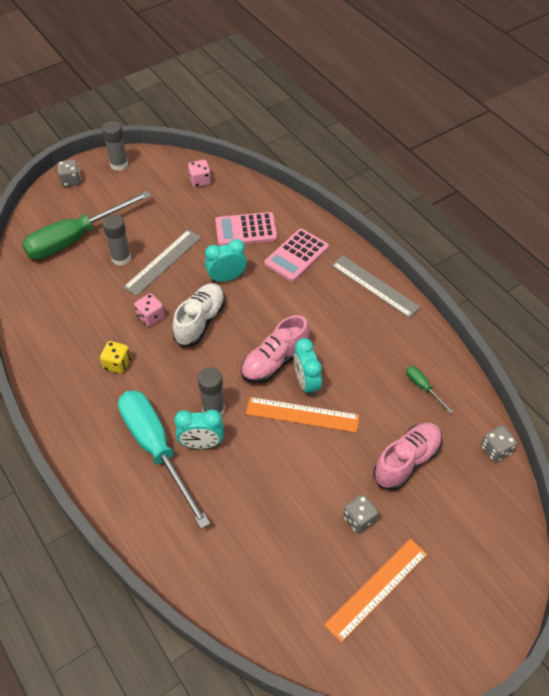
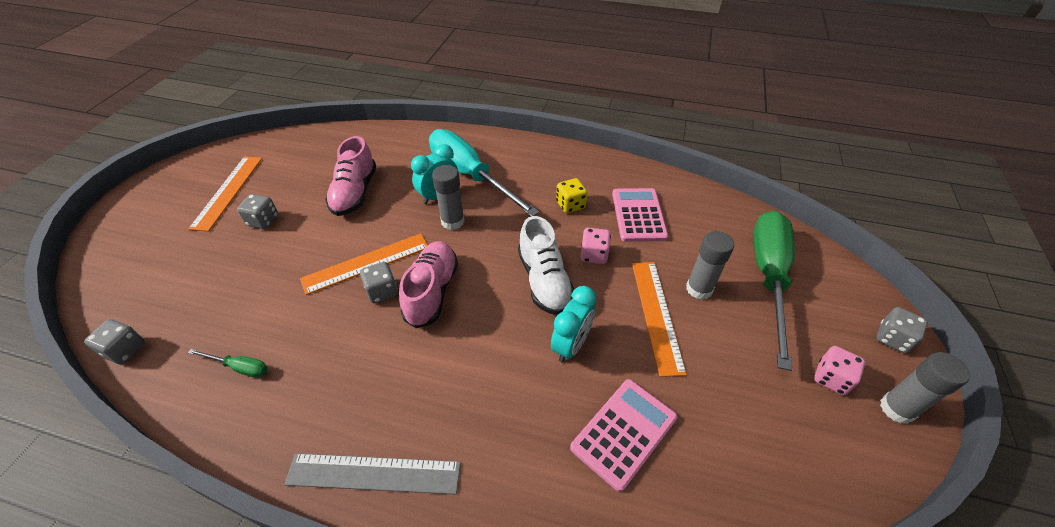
camera: 140 degrees right, 5 degrees down
(156, 449) = (470, 175): turquoise screwdriver -> turquoise screwdriver turned 150 degrees counterclockwise
(163, 262) = (656, 315): grey ruler -> orange ruler
(200, 181) = (779, 472): pink dice -> pink dice (831, 378)
(296, 255) = (521, 442): pink calculator -> pink calculator (638, 215)
(306, 383) = (382, 291): turquoise clock -> grey dice
(407, 461) = (233, 284): pink shoe -> pink shoe (355, 193)

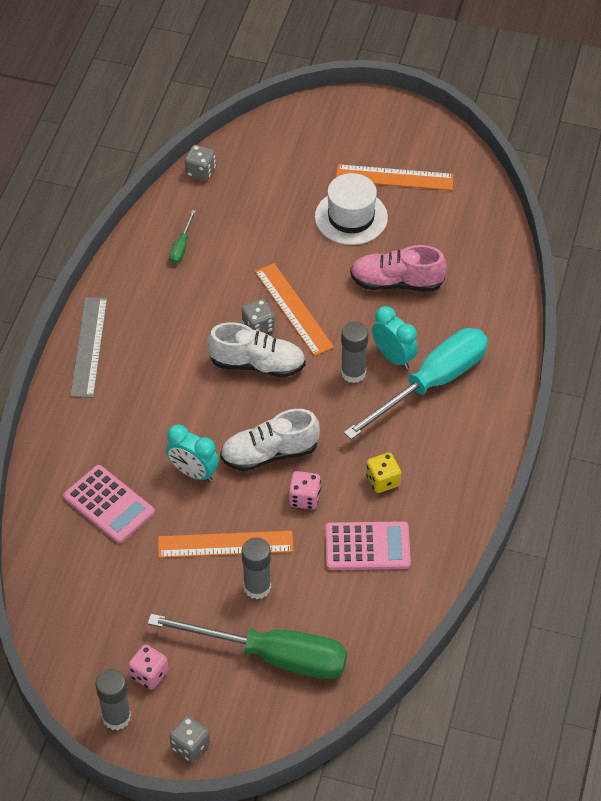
camera: 90 degrees right, 5 degrees up
(263, 221) = (351, 217): grey dice -> white hat
(432, 291) = (257, 364): pink shoe -> white shoe

